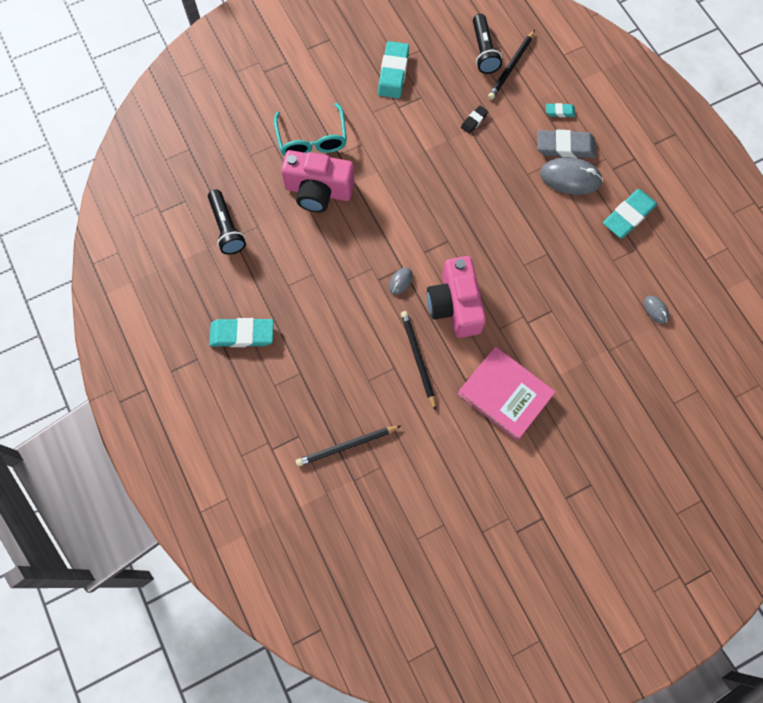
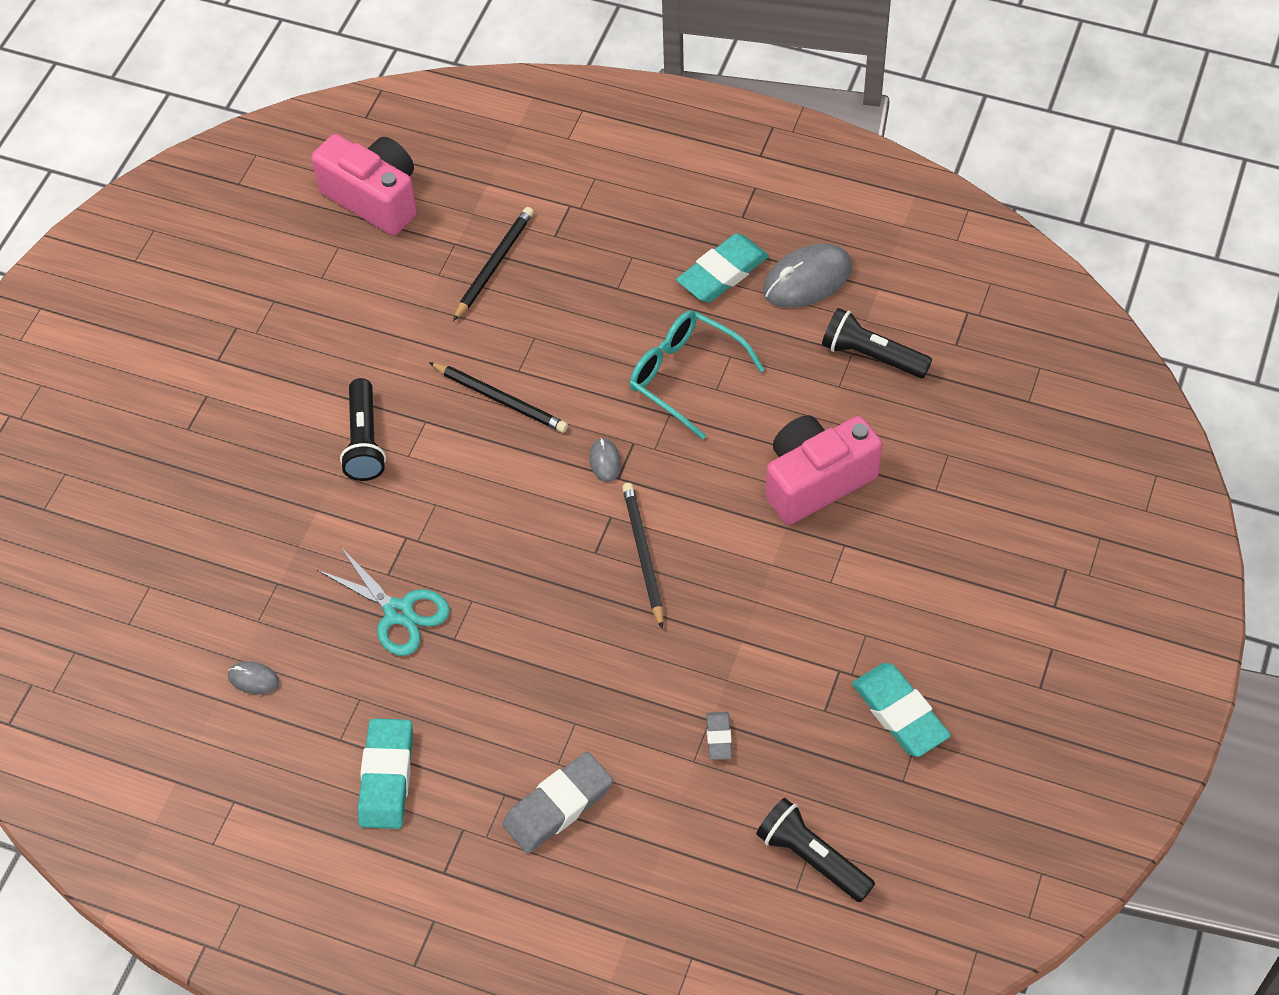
camera: 140 degrees right, 15 degrees down
(312, 140) = (897, 534): turquoise glasses -> turquoise glasses (685, 376)
(455, 305) = (513, 486): pink camera -> pink camera (374, 198)
(474, 121) = (719, 737): black eraser -> grey eraser
(505, 394) = (364, 441): pink book -> black flashlight
(511, 67) = (748, 867): black pencil -> black pencil (643, 555)
(560, 111) = (613, 855): turquoise eraser -> none
(562, 287) = (398, 612): none -> turquoise scissors
(570, 178) = (511, 765): grey mouse -> grey mouse (807, 279)

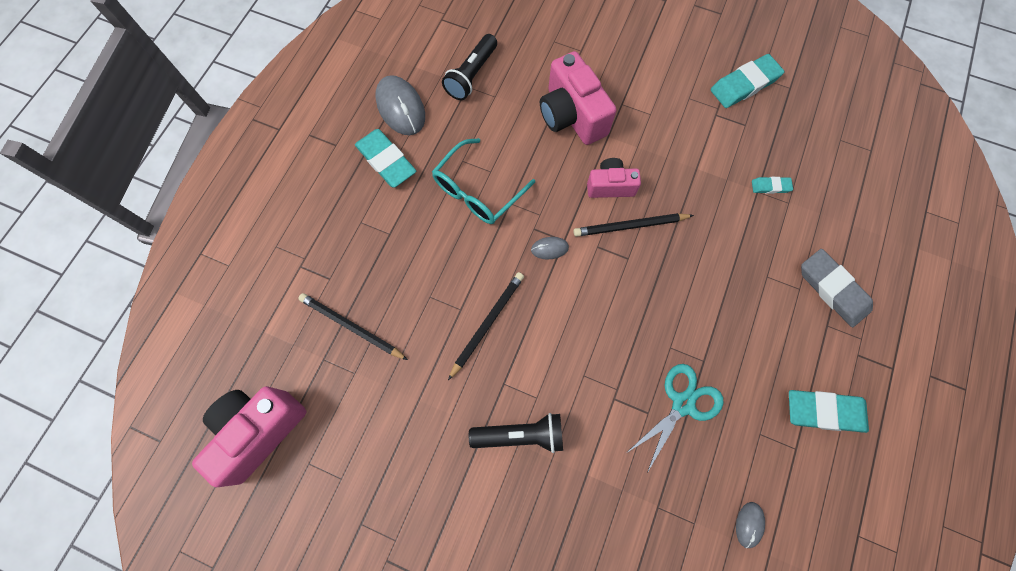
camera: 90 degrees left, 15 degrees up
(704, 530) = (610, 186): none -> pink camera
(719, 737) = (770, 186): grey eraser -> turquoise eraser
(812, 858) = (849, 139): black flashlight -> none

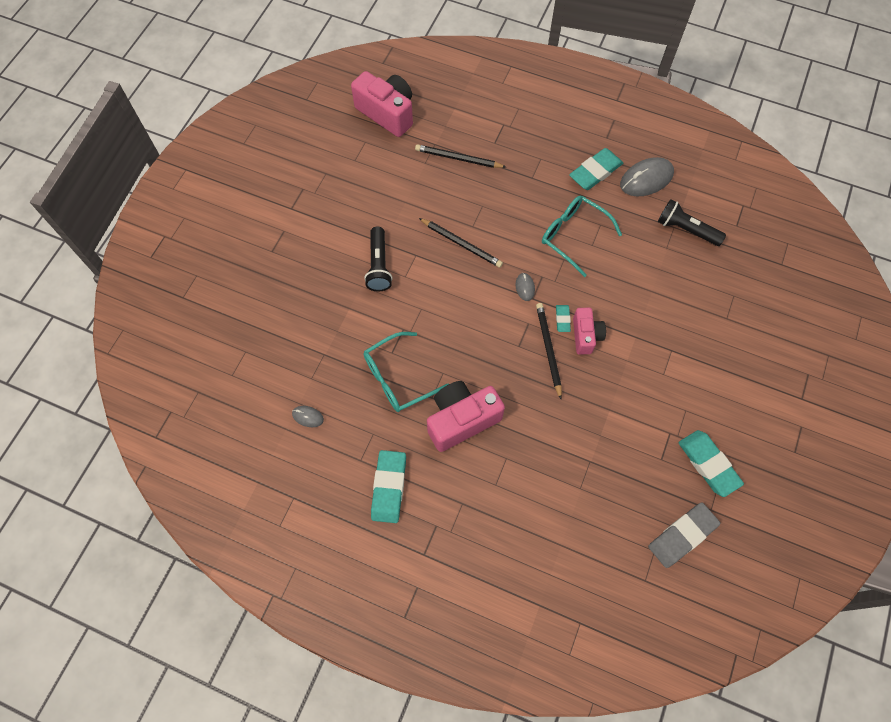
camera: 90 degrees right, 5 degrees down
(351, 327) = (458, 158): black pencil -> black pencil turned 105 degrees counterclockwise
(571, 115) = (654, 308): pink camera -> pink camera (461, 420)
(683, 404) = (398, 378): turquoise scissors -> turquoise glasses
(770, 186) = (596, 473): turquoise eraser -> turquoise eraser (562, 319)
(832, 289) = (496, 513): grey eraser -> grey eraser (682, 536)

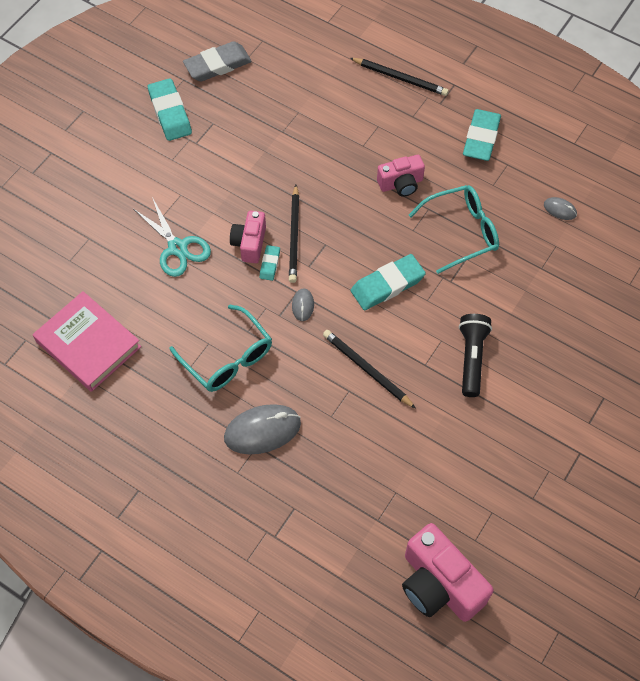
camera: 170 degrees left, 5 degrees down
(458, 158) = (349, 491): black pencil -> black pencil (400, 78)
(461, 420) = (401, 184): pink camera -> pink camera, size x0.59
(595, 172) = (171, 440): turquoise eraser -> turquoise eraser (387, 285)
(646, 179) = (109, 419): grey mouse -> grey mouse (262, 430)
(647, 321) = (177, 248): none -> turquoise scissors
(686, 230) = (88, 344): black flashlight -> pink book

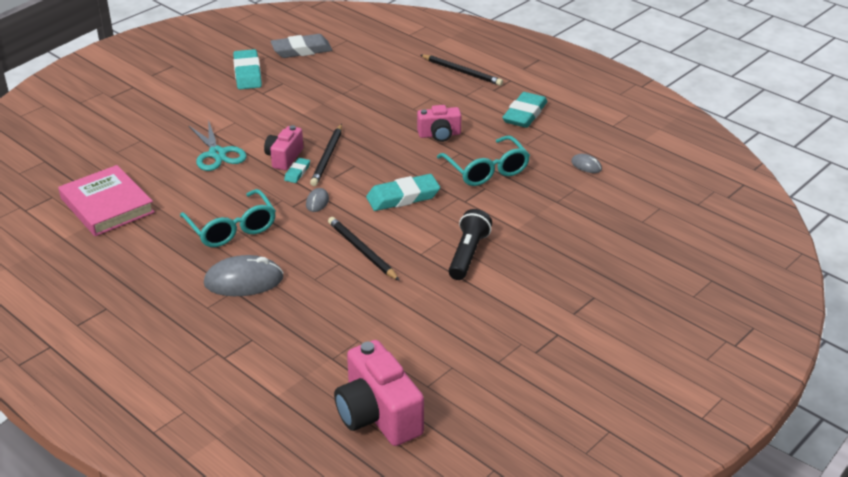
camera: 10 degrees right, 25 degrees down
(462, 232) = (487, 170): turquoise glasses -> turquoise glasses turned 75 degrees clockwise

